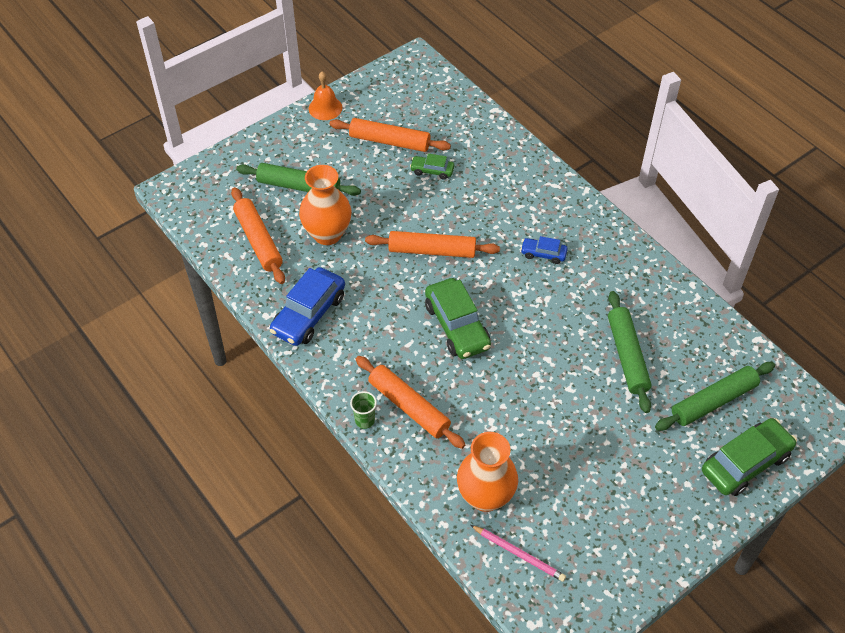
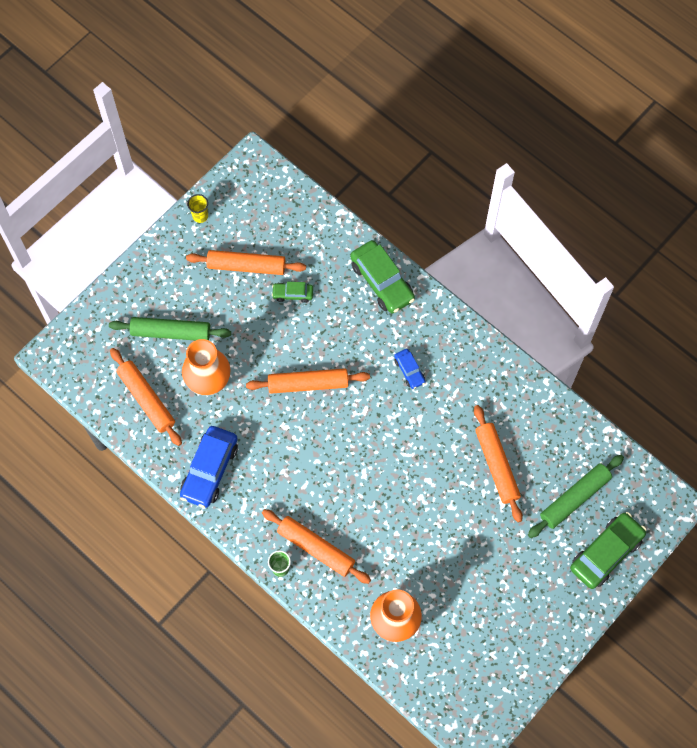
camera: 10 degrees left, 15 degrees up
(325, 108) = (176, 236): orange bell -> none
(352, 95) = (200, 216): none -> yellow cup
(457, 326) = (344, 460): green car -> green car (382, 281)
(519, 554) = (430, 668): pink pencil -> none
(543, 254) = (409, 371): blue car -> blue car turned 120 degrees counterclockwise
(627, 356) = (496, 465): green rolling pin -> orange rolling pin

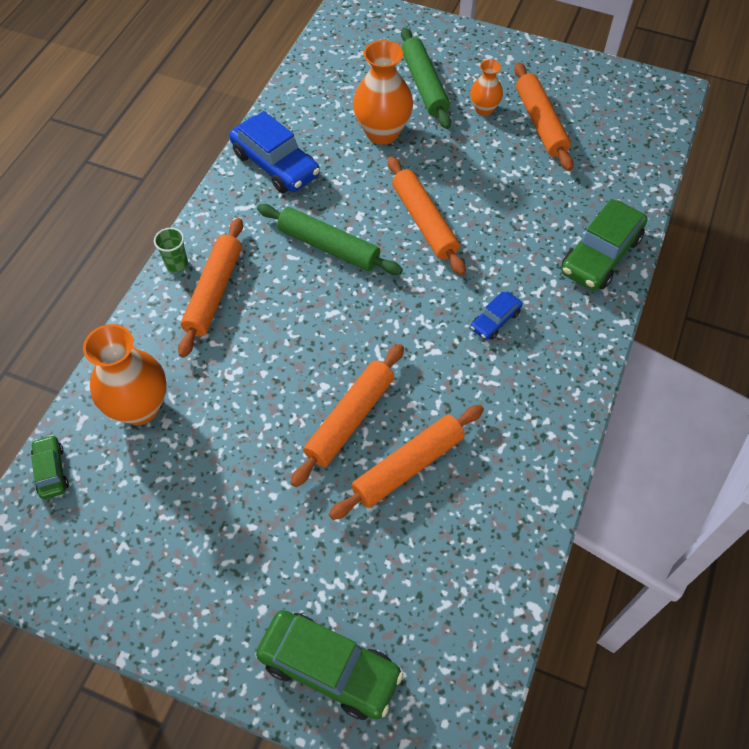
camera: 70 degrees right, 10 degrees down
(146, 399) = (336, 89): orange rolling pin -> orange rolling pin (350, 419)
(200, 216) = (575, 68): yellow cup -> none
(210, 470) = (275, 164): blue car -> blue car turned 135 degrees counterclockwise
(215, 299) = (484, 109): none -> orange vase
(292, 294) = (531, 174): green car -> green car (51, 471)
(574, 498) = (401, 591): green rolling pin -> green rolling pin (328, 246)

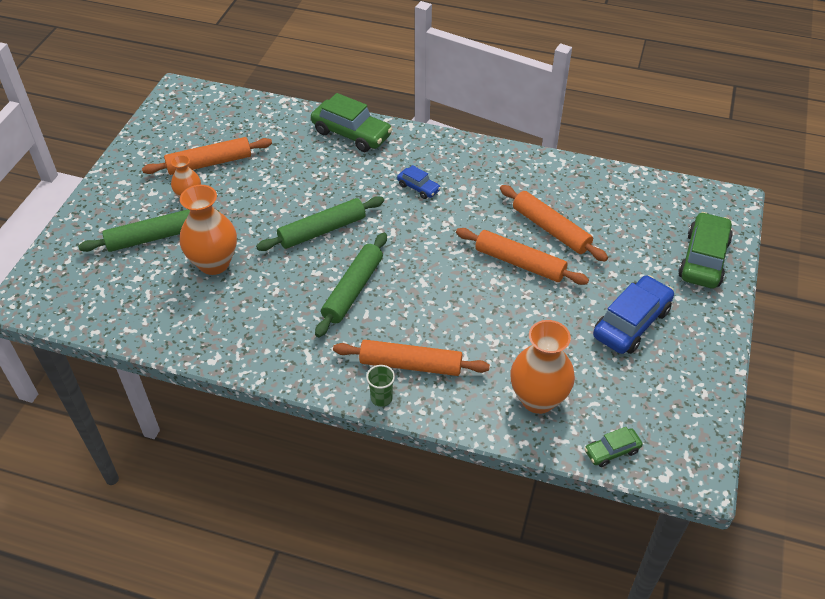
camera: 95 degrees left, 10 degrees down
(275, 164) = (253, 338): blue car -> blue car (631, 323)
(424, 222) = (322, 230): orange rolling pin -> green rolling pin

